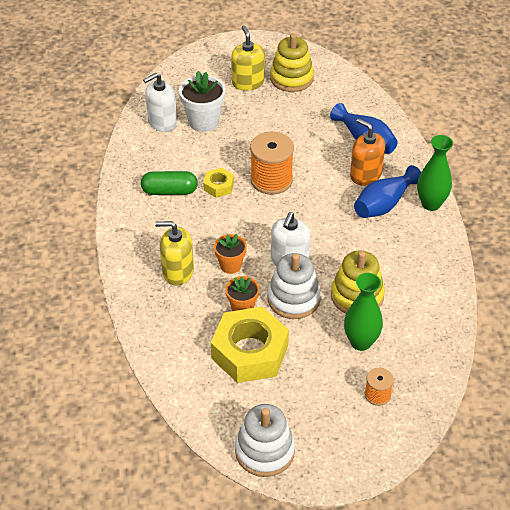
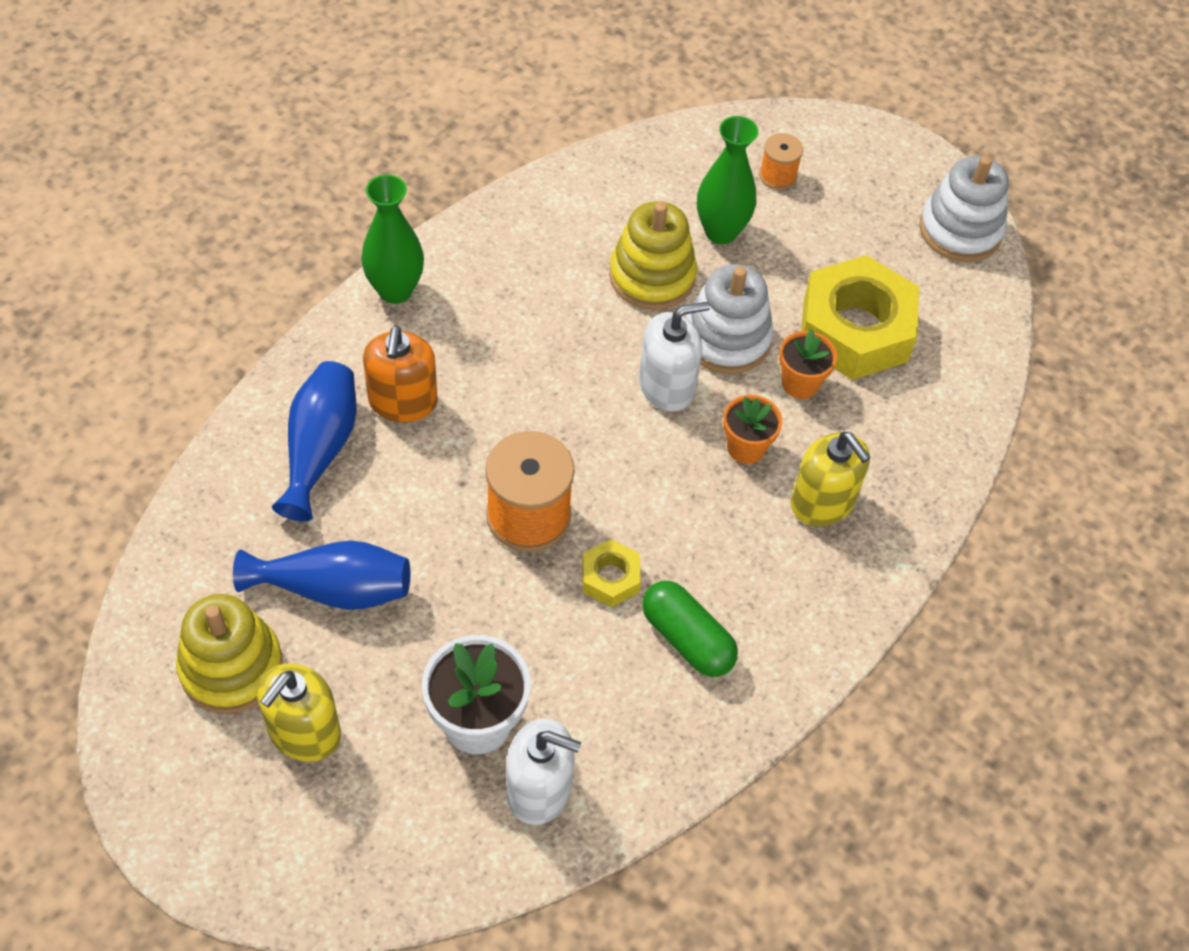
camera: 135 degrees left, 10 degrees up
(384, 204) = (448, 343): blue vase -> blue vase (334, 589)

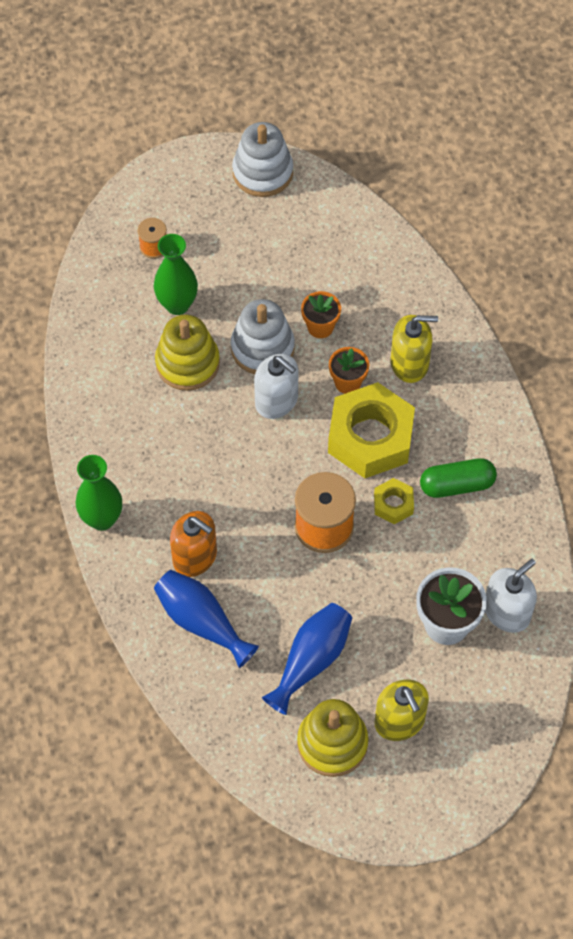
camera: 55 degrees left, 5 degrees up
(666, 386) = (276, 400): white soap dispenser -> white soap dispenser turned 120 degrees clockwise
(855, 330) = (300, 274): yellow nut -> yellow nut (370, 437)

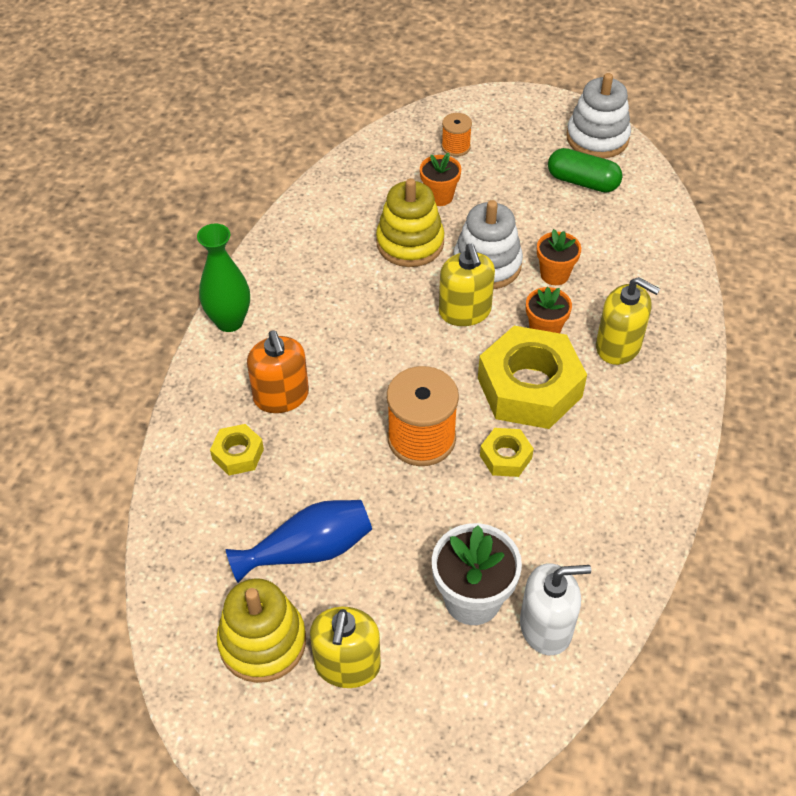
camera: 35 degrees right, 10 degrees down
(177, 304) = (439, 196): green vase -> orange flower pot
(201, 622) = (238, 454): blue vase -> yellow nut
(276, 400) = (465, 311): white soap dispenser -> yellow soap dispenser
(457, 485) = (584, 475): green capsule -> green capsule (582, 182)

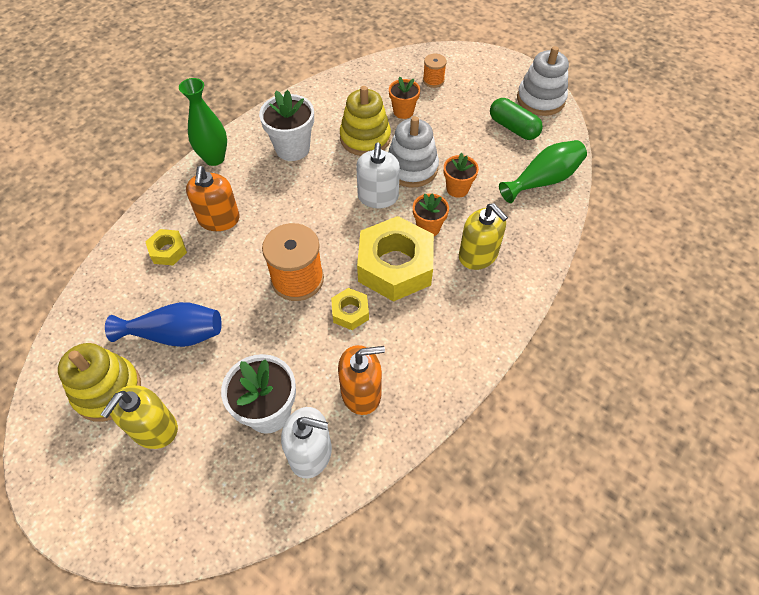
camera: 20 degrees right, 5 degrees up
(324, 281) = (292, 148): none -> white flower pot
(465, 311) = (378, 197): yellow soap dispenser -> white soap dispenser
(567, 542) = (361, 392): none -> orange soap dispenser
(648, 236) = (543, 180): none -> green vase

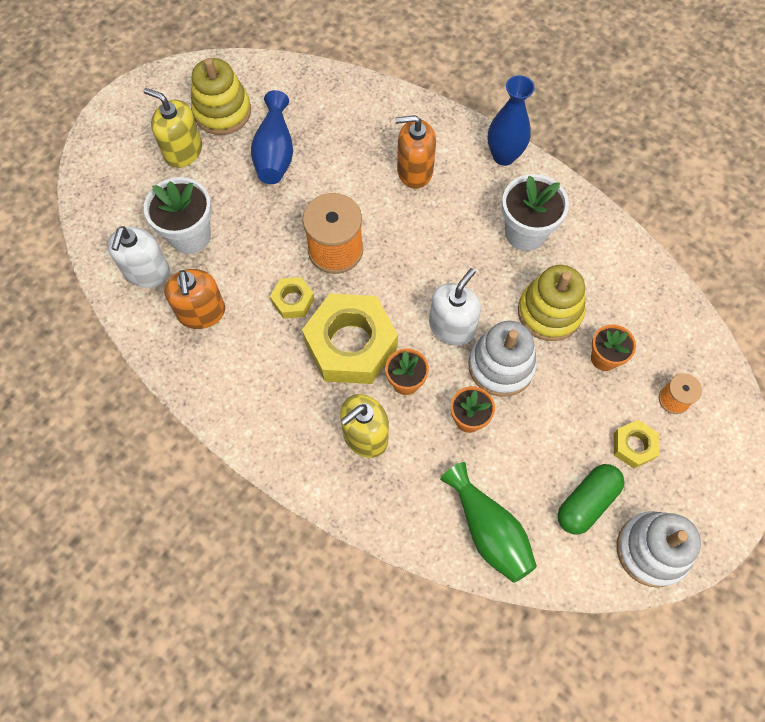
camera: 90 degrees right, 10 degrees up
(168, 251) = (373, 132): yellow nut -> yellow nut (633, 446)
(214, 158) = (504, 156): green vase -> blue vase
(378, 197) = (452, 327): white soap dispenser -> white soap dispenser turned 120 degrees clockwise

